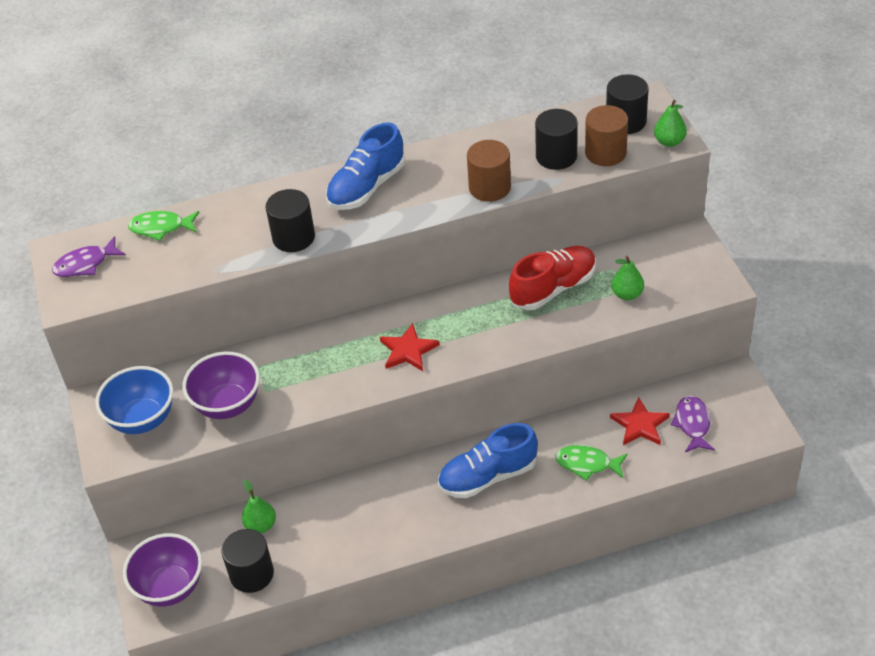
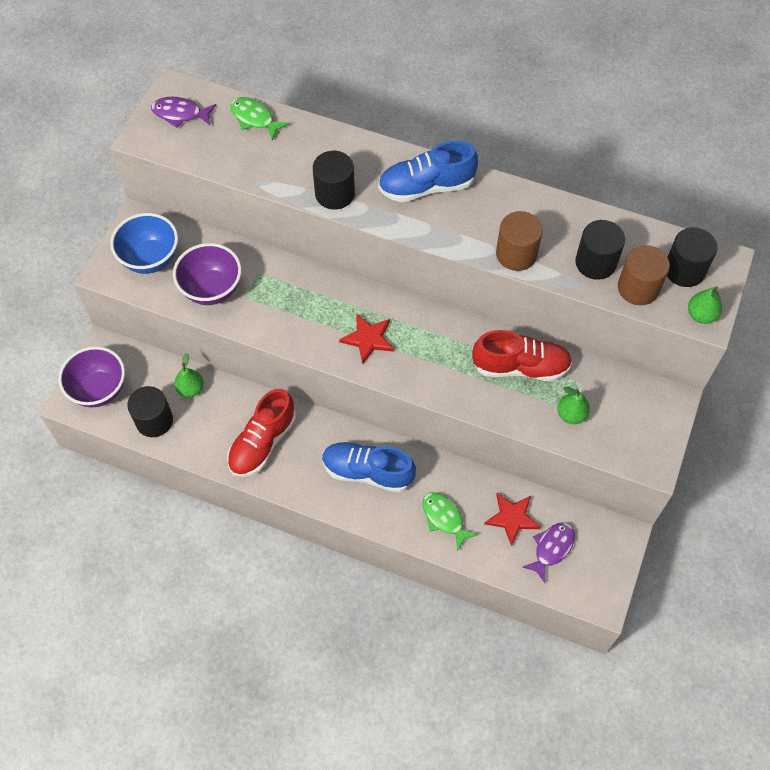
camera: 35 degrees right, 15 degrees up
(372, 520) = (262, 443): none -> red shoe

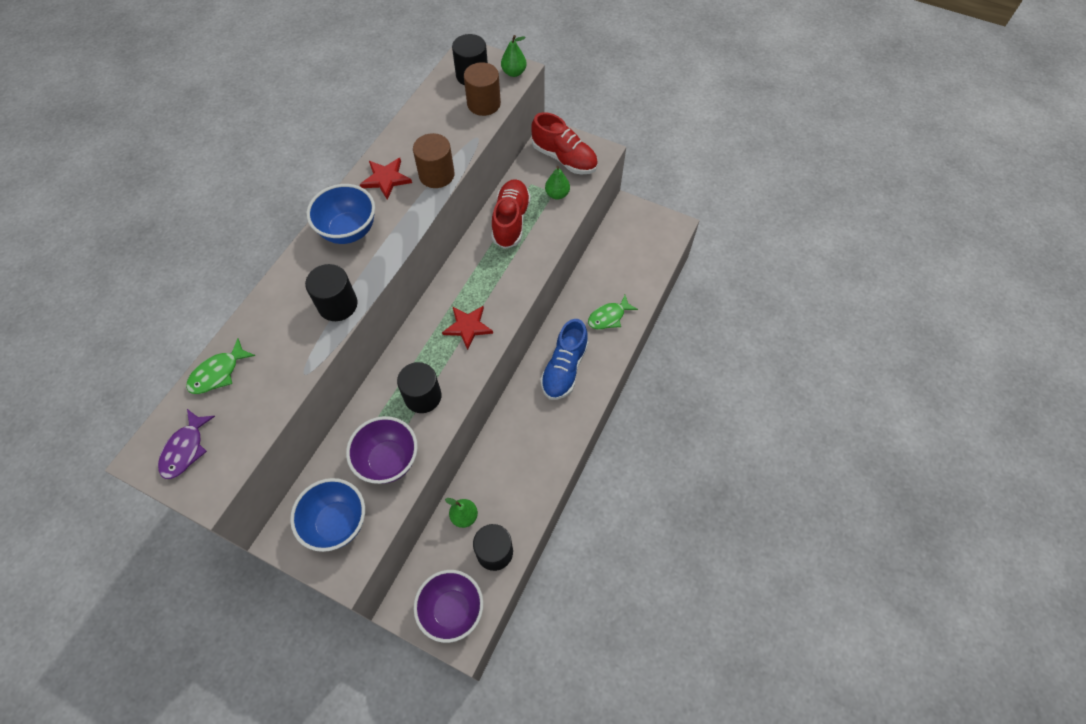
camera: 85 degrees left, 0 degrees up
(262, 443) = (528, 452): red shoe -> red shoe (564, 158)
(426, 187) = (349, 231): blue shoe -> blue bowl
(512, 518) = (610, 272): red star -> red star (386, 179)
(551, 548) = (636, 250): purple fish -> none
(595, 262) = (455, 125): black cylinder -> black cylinder (423, 396)

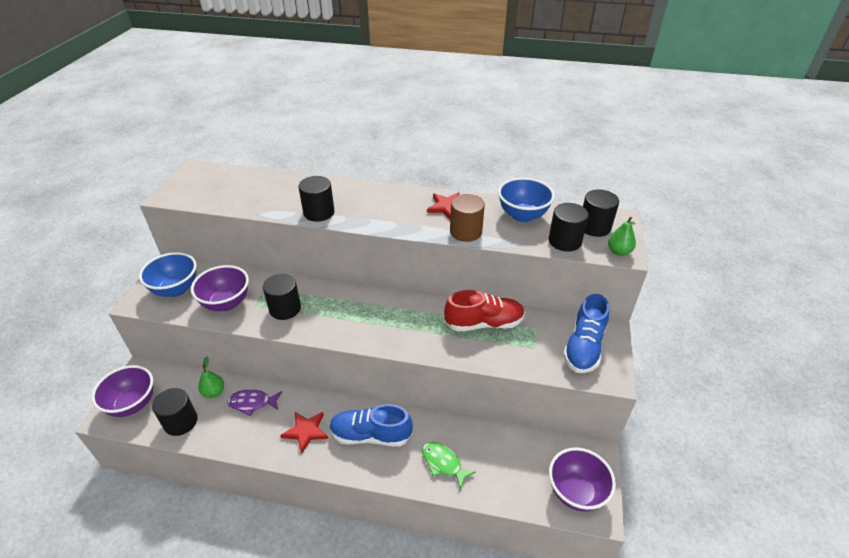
camera: 75 degrees right, 20 degrees down
(185, 449) = (197, 181): purple fish -> purple fish (252, 403)
(218, 373) = (255, 178): green fish -> none
(349, 231) = (389, 201): blue bowl -> blue bowl (522, 215)
(468, 327) = (358, 320): red star -> red star (306, 431)
(484, 104) = (564, 241): brown cylinder -> black cylinder
(557, 194) = (534, 351): green pear -> none
(564, 158) = (584, 347): red shoe -> blue shoe
(656, 234) = (575, 492): none -> purple bowl

